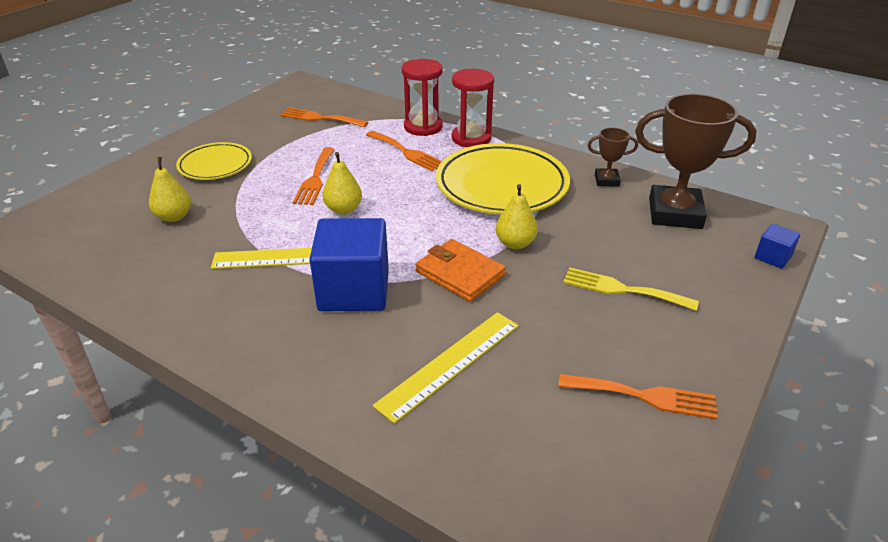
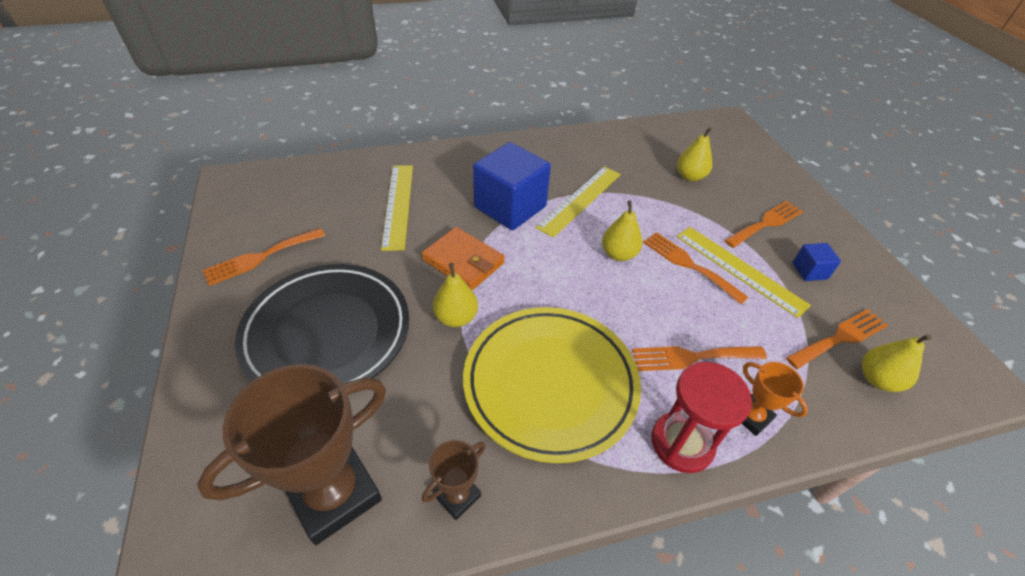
camera: 130 degrees right, 10 degrees up
(215, 165) = (766, 223): yellow plate -> orange fork
(294, 160) = (739, 269): none -> yellow ruler
(341, 104) = (877, 379): none -> yellow pear
(423, 127) = (751, 417): red hourglass -> orange trophy
(460, 273) = (463, 261): orange wallet -> orange wallet turned 45 degrees clockwise
(622, 289) = (327, 333): yellow fork -> black plate
(772, 257) = (182, 497): blue cube -> blue cube (809, 271)

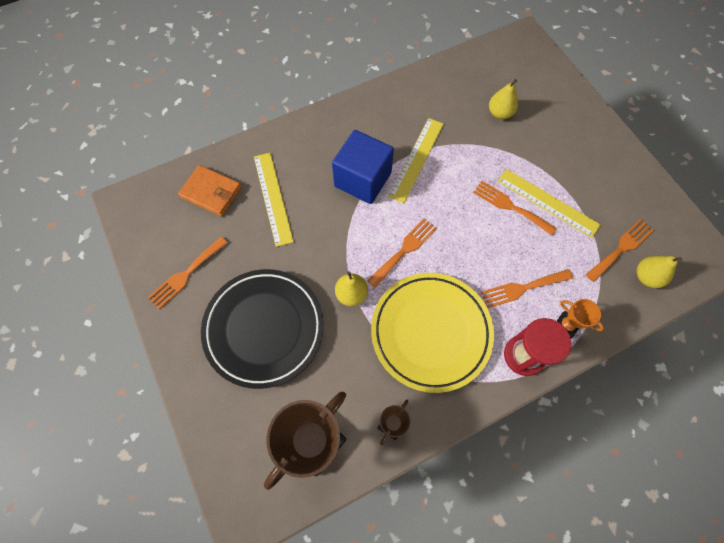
camera: 10 degrees left, 20 degrees up
(463, 261) = (342, 242): orange wallet -> orange wallet (211, 192)
(618, 254) = (456, 208): yellow pear -> none
(766, 223) = (564, 151): orange fork -> orange fork (404, 250)
(809, 271) = (598, 192): blue cube -> none

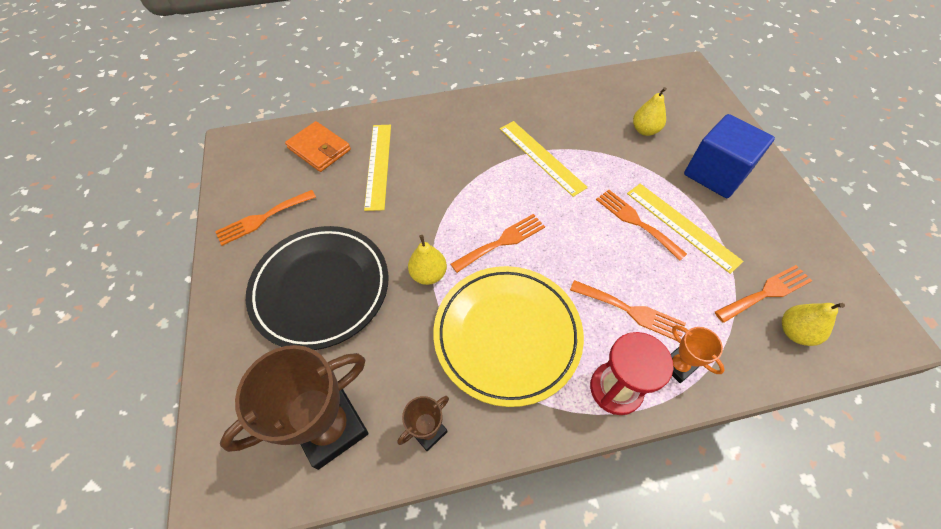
camera: 15 degrees right, 10 degrees down
(363, 179) = (477, 165): blue cube -> blue cube (716, 174)
(416, 159) = (541, 157): yellow ruler -> yellow ruler turned 75 degrees counterclockwise
(522, 288) = (631, 311): orange fork -> orange fork turned 150 degrees counterclockwise

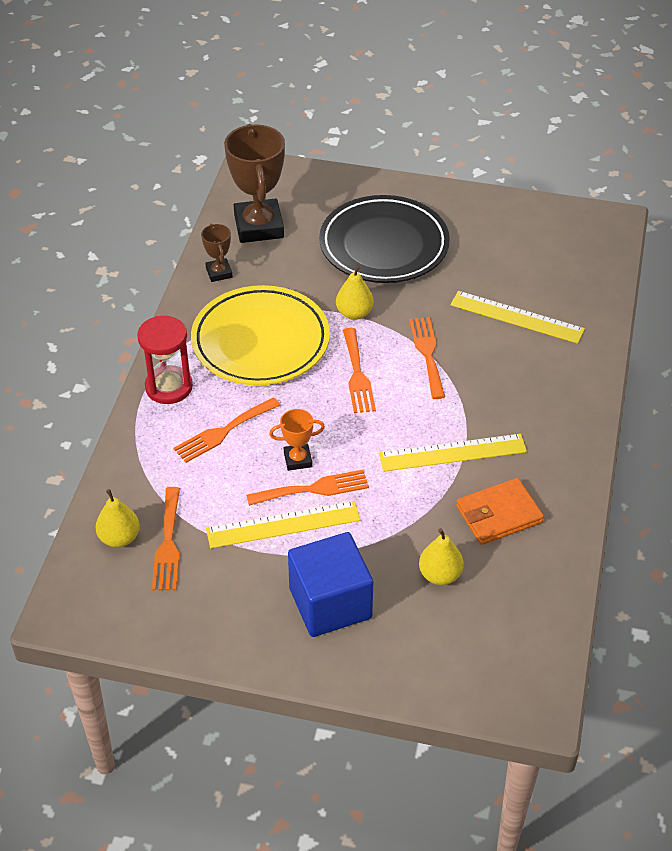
camera: 115 degrees right, 10 degrees down
(262, 218) = (489, 225): orange fork -> orange fork (427, 354)
(319, 149) = (567, 279): orange wallet -> orange wallet (499, 514)
(678, 366) = (156, 436): orange trophy -> orange trophy (298, 459)

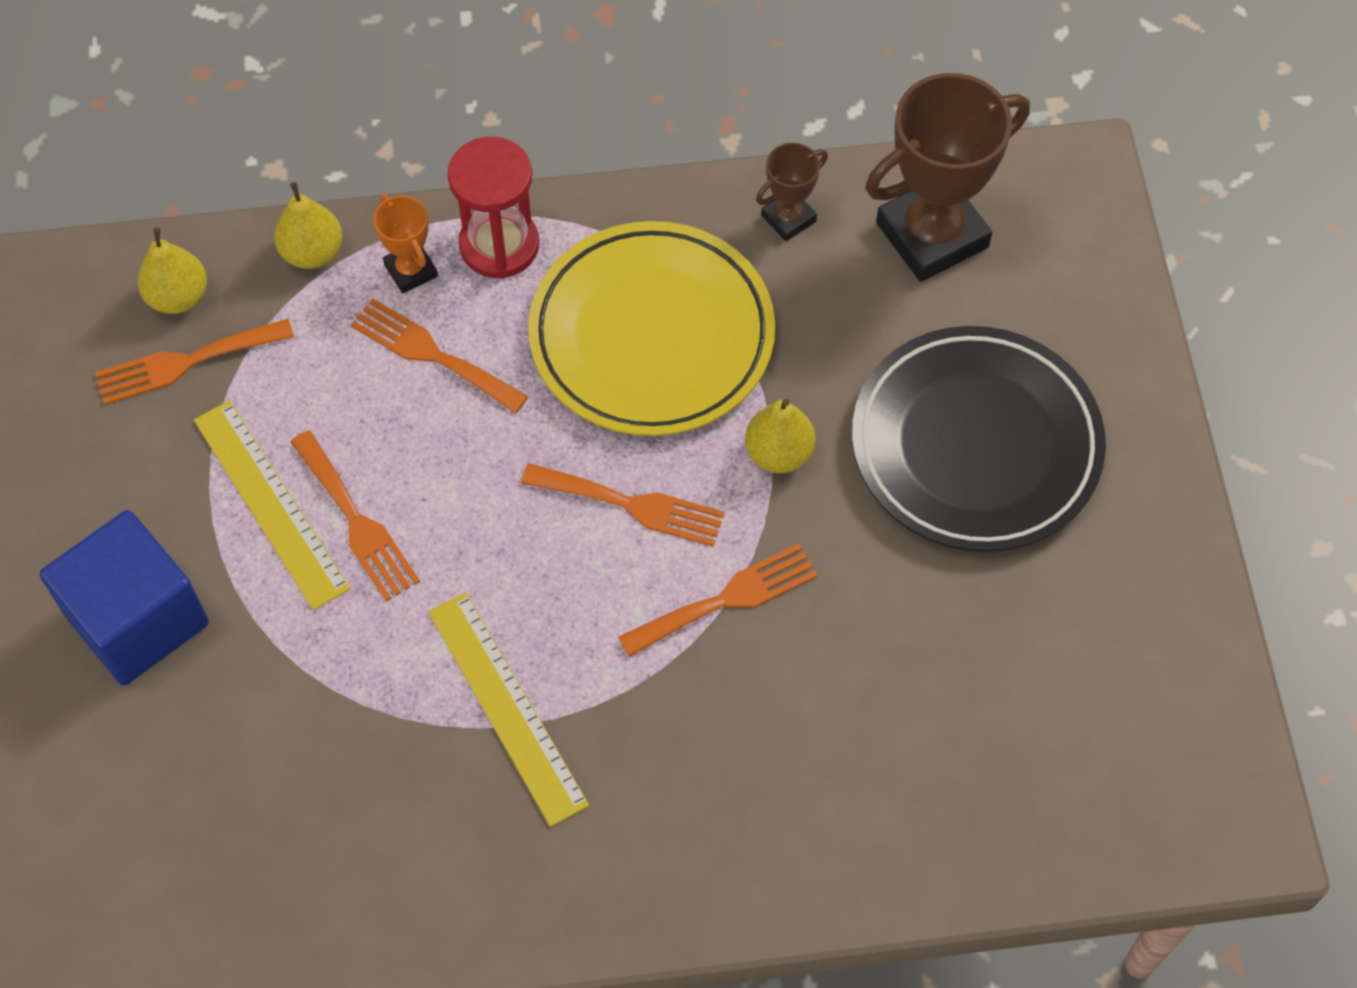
camera: 70 degrees right, 15 degrees up
(298, 459) = (410, 478): orange trophy -> orange trophy (411, 270)
(357, 375) = (632, 505): orange fork -> orange fork turned 135 degrees counterclockwise
(440, 575) = (238, 762): yellow pear -> yellow pear (312, 252)
(499, 514) = (393, 818): orange wallet -> none
(517, 317) = (884, 722): yellow ruler -> none

